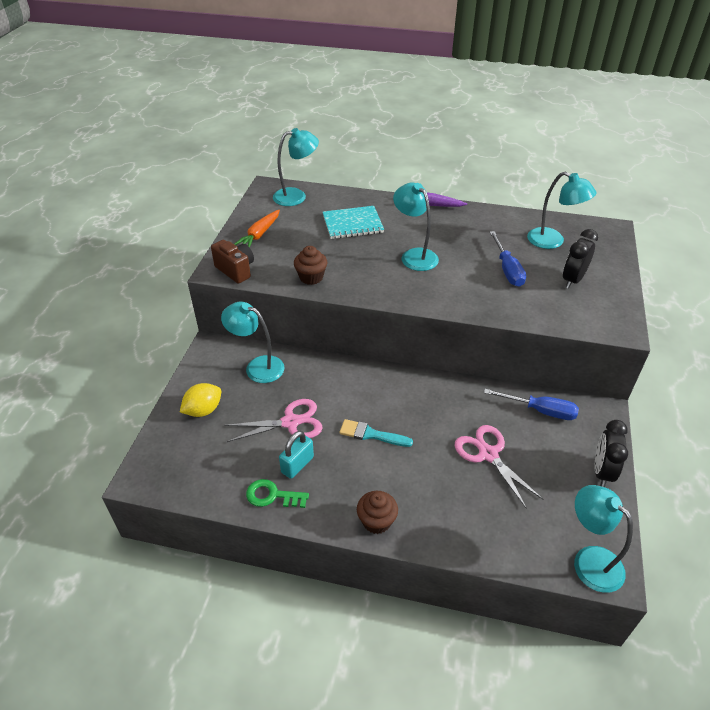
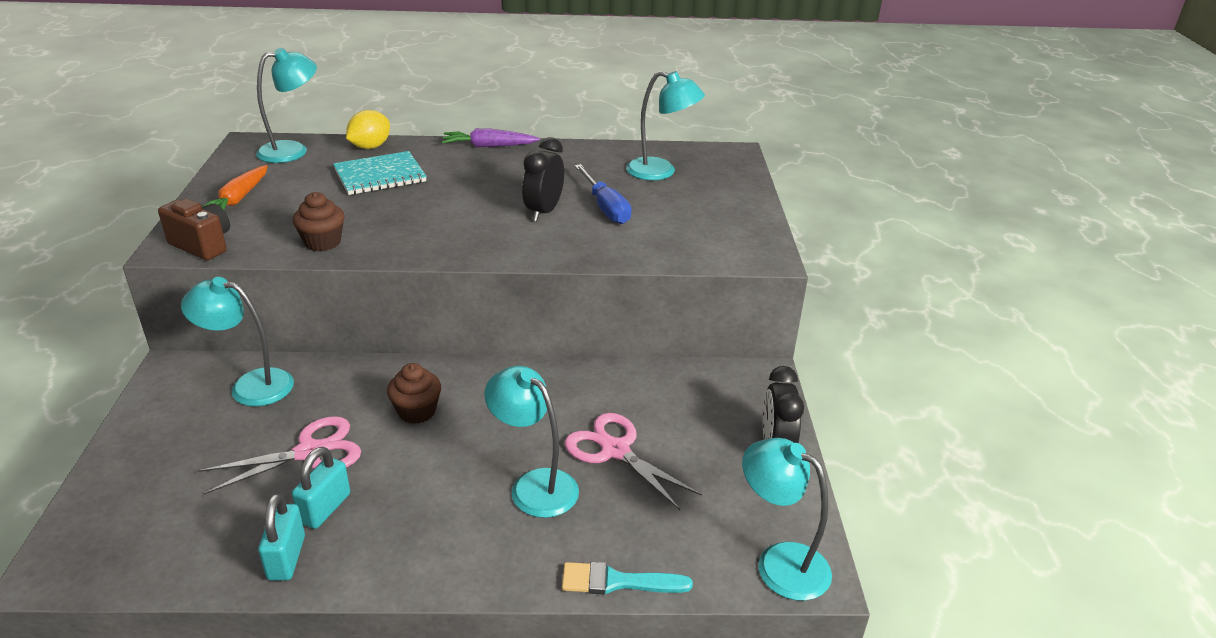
camera: 15 degrees left, 10 degrees down
(203, 410) = (162, 456): yellow lemon -> yellow lemon (370, 147)
(272, 495) = (286, 558): green key -> turquoise padlock
(371, 434) = (439, 450): turquoise brush -> turquoise brush (617, 582)
(376, 521) = (459, 565): brown cupcake -> brown cupcake (417, 411)
(414, 255) = (474, 203): turquoise lamp -> turquoise lamp (534, 485)
(540, 410) = (679, 386): blue screwdriver -> none
(572, 280) = (694, 211): black clock -> black clock (543, 212)

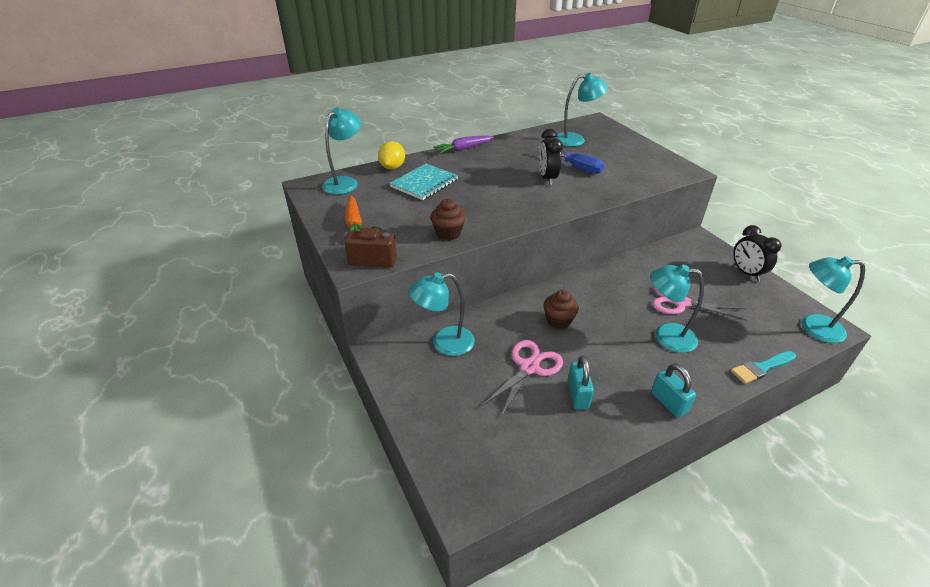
camera: 25 degrees left, 5 degrees up
(286, 558) = (592, 432): turquoise padlock -> turquoise padlock (668, 403)

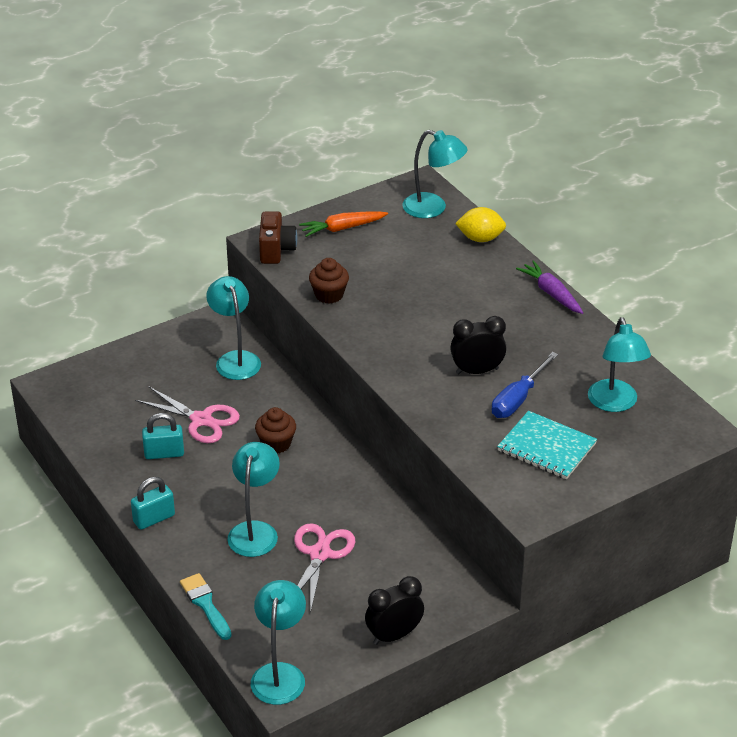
camera: 85 degrees right, 0 degrees up
(424, 183) = (442, 268): turquoise notebook -> turquoise notebook (546, 447)

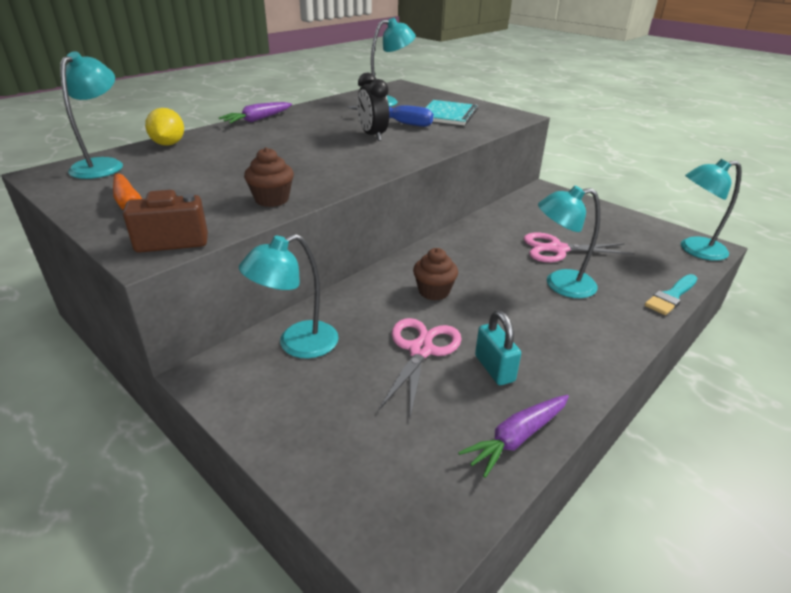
camera: 105 degrees left, 5 degrees down
(98, 445) = (517, 438): none -> purple carrot
(154, 518) = (600, 353): turquoise padlock -> none
(394, 635) = (605, 212): black clock -> none

